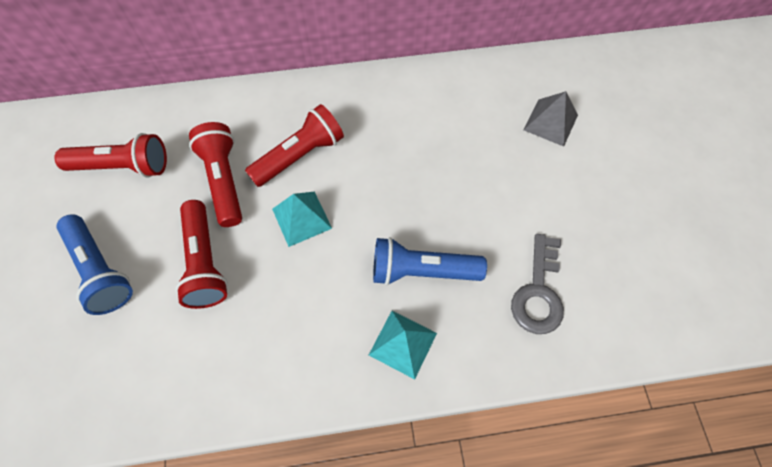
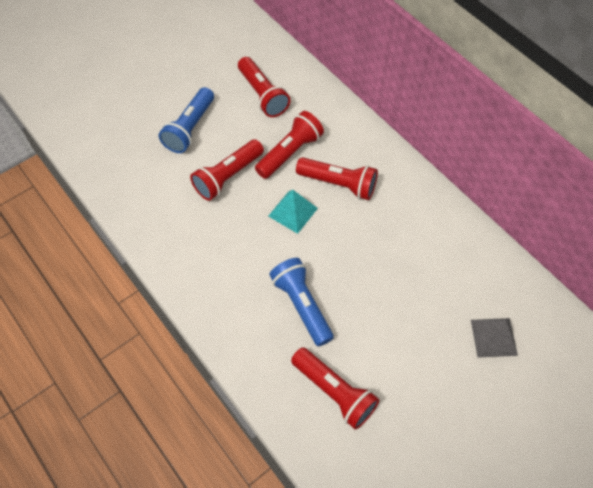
camera: 60 degrees right, 5 degrees down
(403, 344) = (242, 320): turquoise pyramid -> none
(538, 292) = (334, 392): grey key -> red flashlight

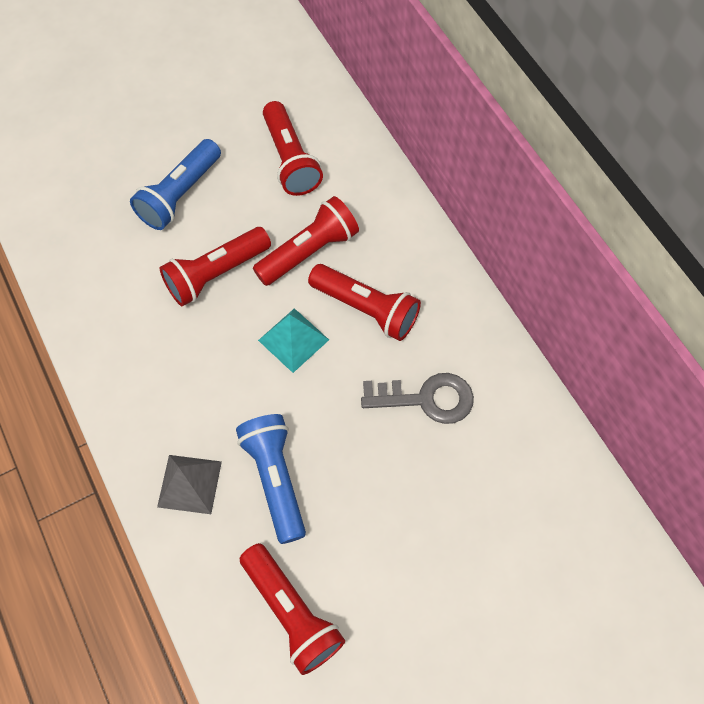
camera: 10 degrees right, 5 degrees up
(394, 236) = (426, 399): none -> grey key
(493, 337) = (532, 572): grey pyramid -> grey pyramid (189, 484)

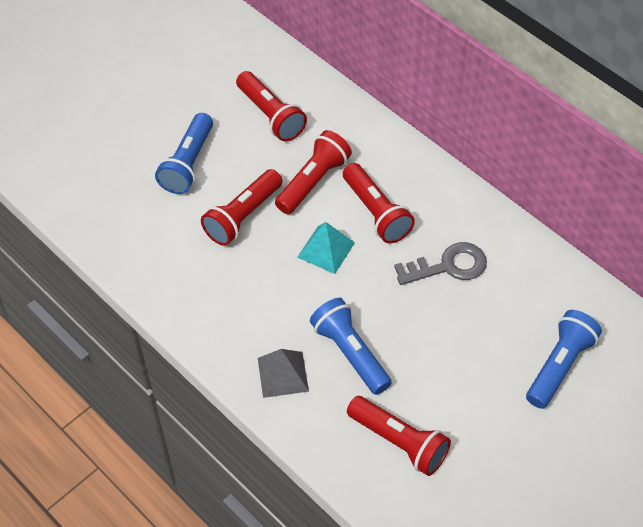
camera: 15 degrees left, 10 degrees down
(366, 309) = (376, 213): red flashlight -> red flashlight turned 45 degrees clockwise
(516, 567) = (560, 366): none -> blue flashlight

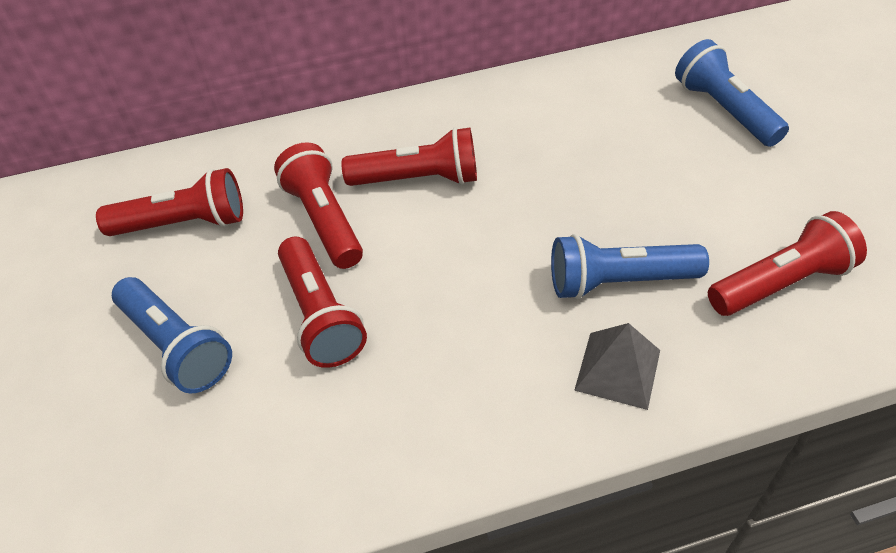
camera: 60 degrees left, 5 degrees down
(326, 250) = (440, 246): turquoise pyramid -> none
(448, 266) = (539, 146): grey key -> none

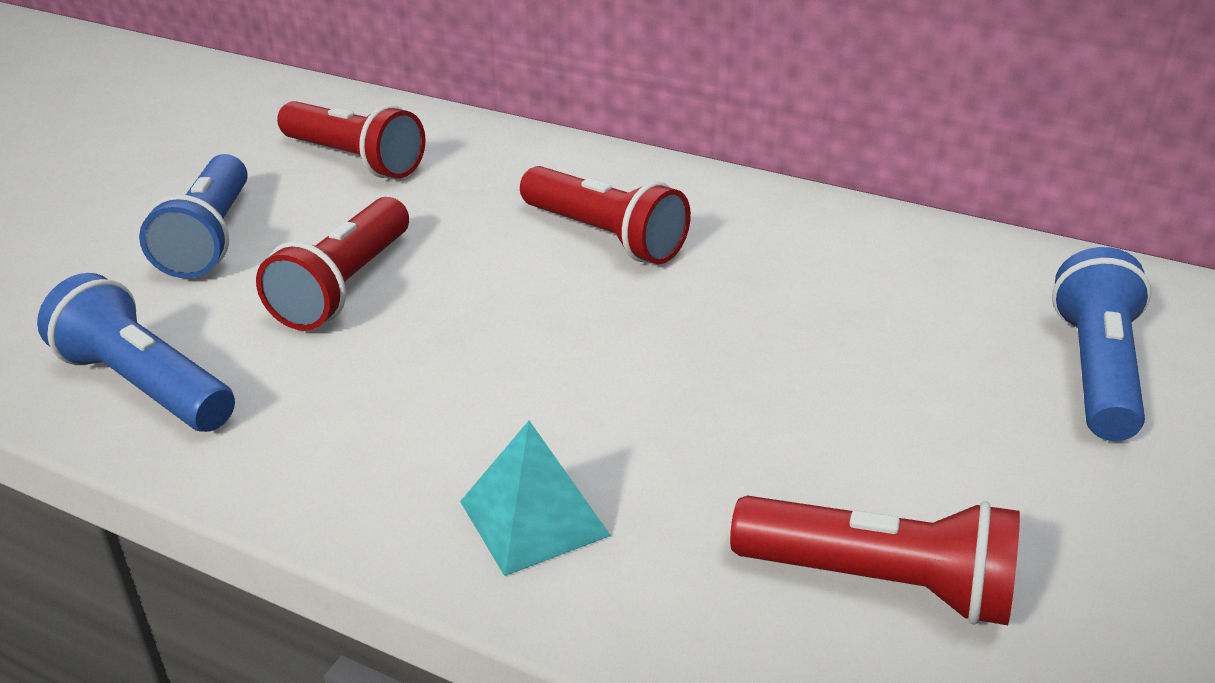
camera: 40 degrees right, 15 degrees down
(324, 220) = (466, 219): red flashlight -> none
(617, 369) = (534, 518): grey pyramid -> turquoise pyramid
(618, 282) = (669, 444): blue flashlight -> blue flashlight (144, 385)

